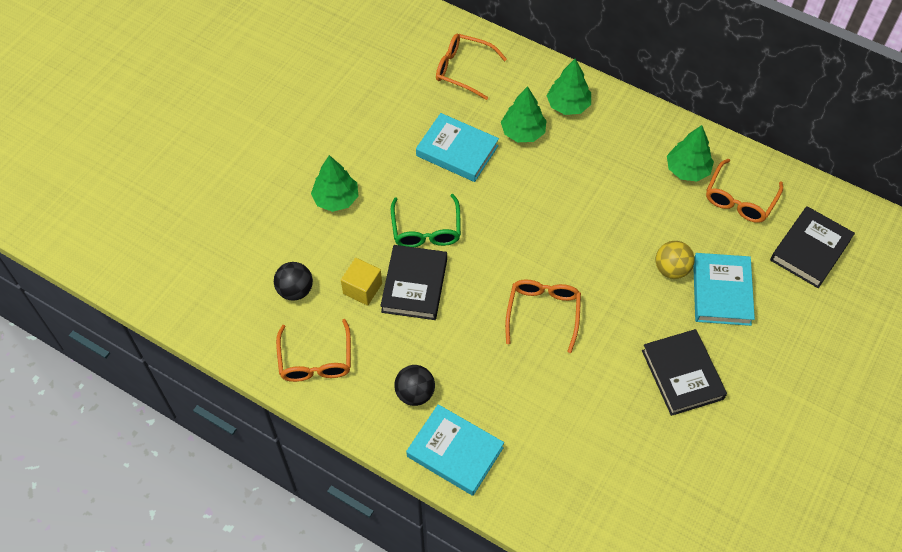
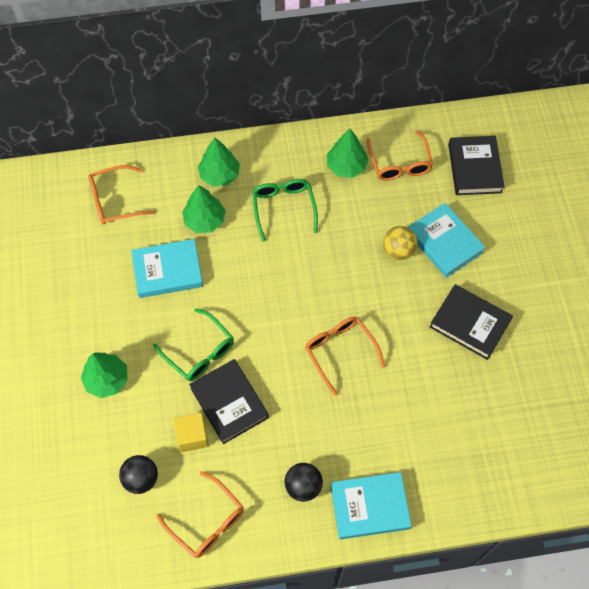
camera: 40 degrees left, 5 degrees up
(599, 167) = (284, 208): none -> green glasses

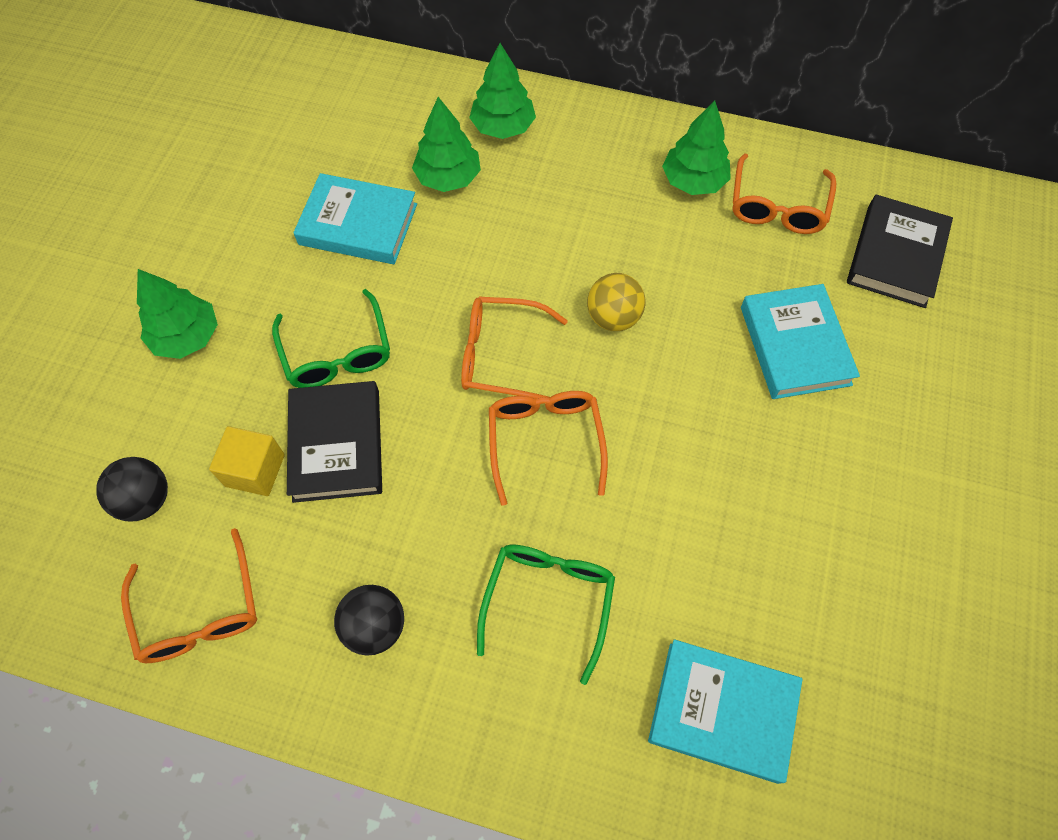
camera: 25 degrees right, 0 degrees up
(115, 201) = (343, 108): orange glasses -> orange glasses (502, 356)
(284, 208) = (570, 204): green glasses -> green glasses (548, 602)
(369, 507) = (462, 713): turquoise book -> turquoise book (722, 711)
(398, 250) = (714, 328): yellow ball -> yellow ball (613, 317)
(470, 324) = (778, 486): black book -> none

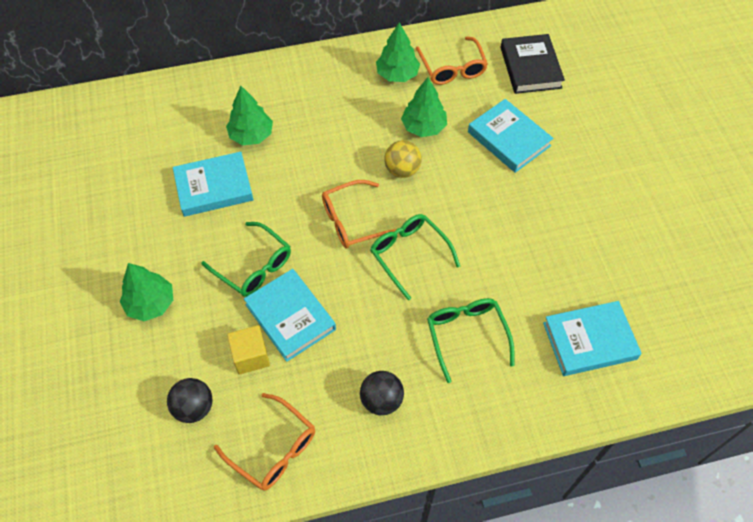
camera: 30 degrees left, 5 degrees down
(337, 445) = (290, 317): black book -> turquoise book
(503, 127) = (264, 91): green tree -> green tree (423, 127)
(545, 442) = (409, 255): orange glasses -> green glasses

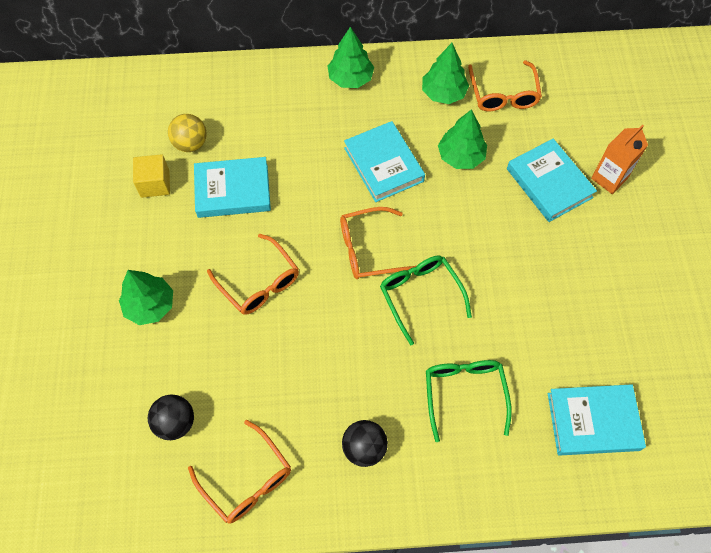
camera: 10 degrees right, 5 degrees up
(251, 135) = (280, 139): green tree -> green tree (350, 78)
(251, 356) = (240, 378): yellow cube -> yellow cube (155, 184)
(253, 266) = (259, 282): green glasses -> orange glasses
(290, 317) = (287, 343): turquoise book -> turquoise book (383, 164)
(402, 170) = (429, 201): yellow ball -> yellow ball (190, 143)
(530, 67) = (588, 105): black book -> none
(562, 127) = (609, 178): none -> orange carton

